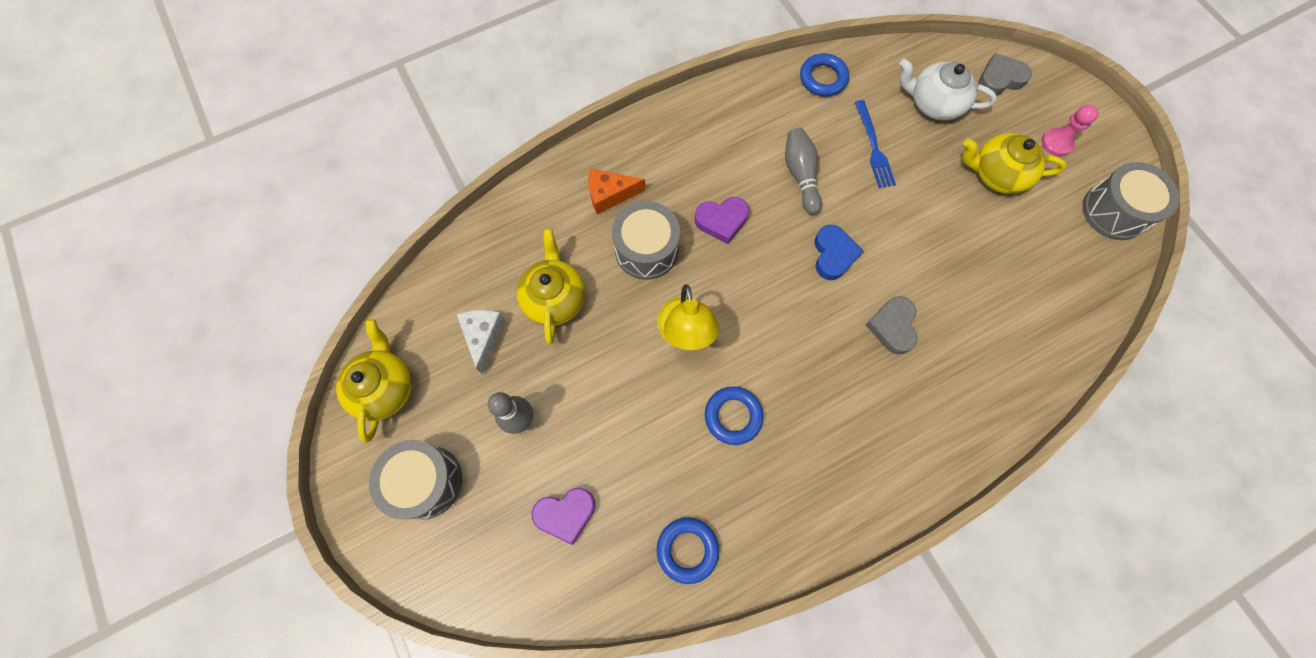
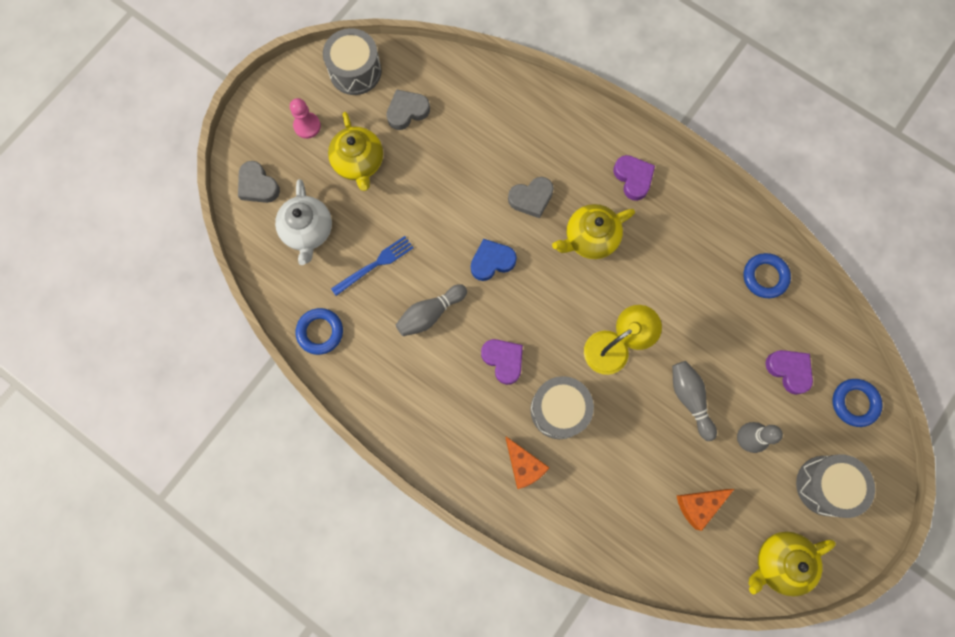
camera: 115 degrees left, 5 degrees up
(483, 336) = (698, 505): white cheese -> orange cheese
(554, 298) = (638, 464): yellow teapot -> yellow teapot (590, 238)
(591, 384) = (690, 399): none -> grey bowling pin
(733, 416) = (658, 284): blue ring -> blue ring (854, 403)
(876, 454) = (633, 178): none -> purple heart
(1046, 243) = (407, 111): none -> grey heart

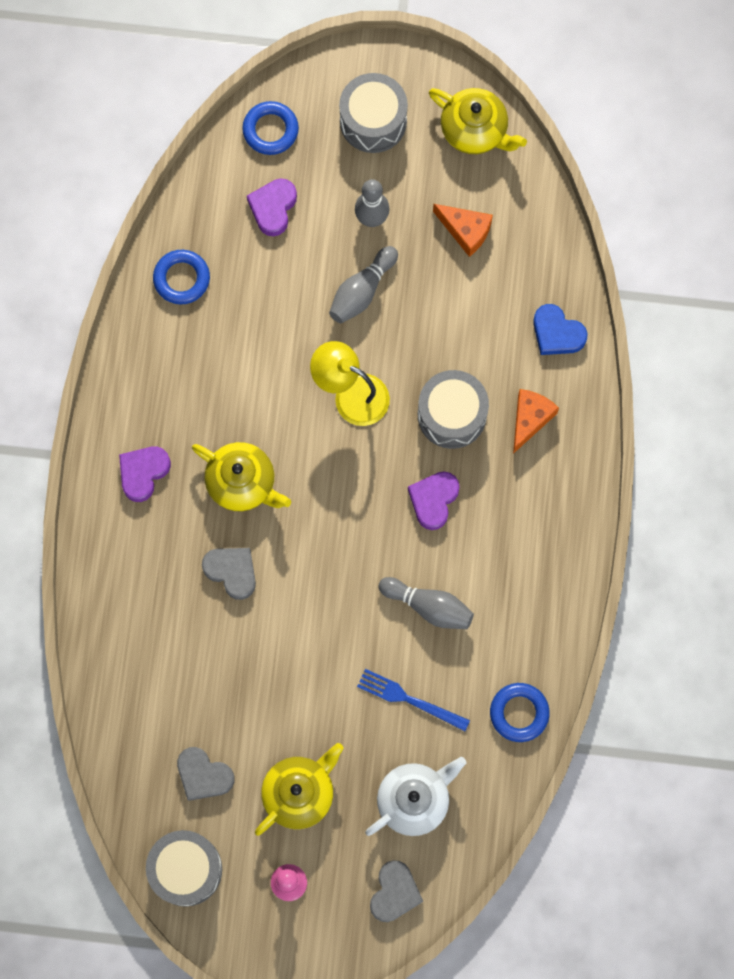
camera: 120 degrees left, 0 degrees up
(492, 261) = (331, 574): blue heart -> blue heart (557, 333)

